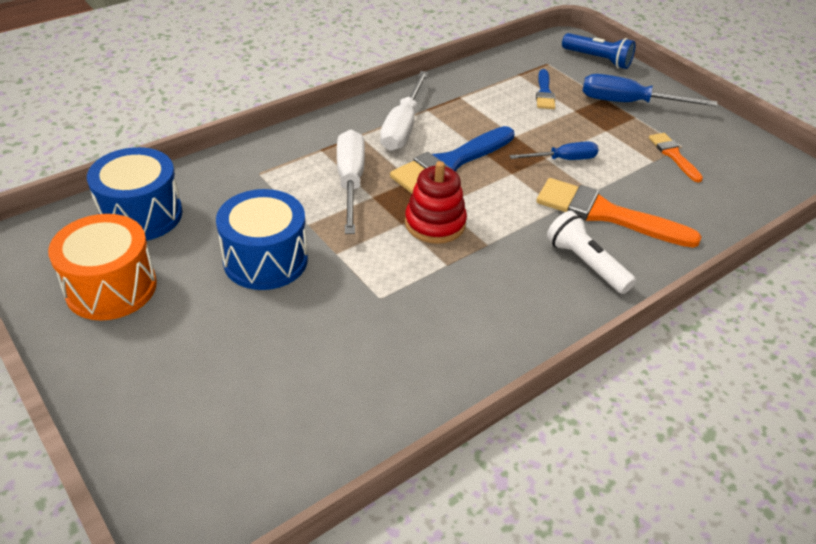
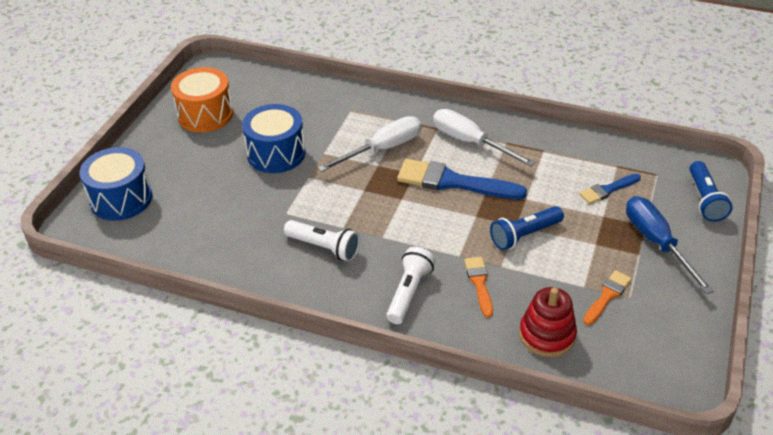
camera: 60 degrees right, 0 degrees up
(141, 215) = (269, 91): blue drum -> blue drum (121, 199)
(403, 127) = (470, 142): white screwdriver -> white screwdriver turned 60 degrees clockwise
(435, 223) = (379, 204): red stacking toy -> red stacking toy (547, 335)
(467, 293) = (324, 248): none -> white flashlight
(563, 159) = (524, 235): blue screwdriver -> blue flashlight
(606, 214) = (479, 283): orange brush -> orange brush, size x0.54

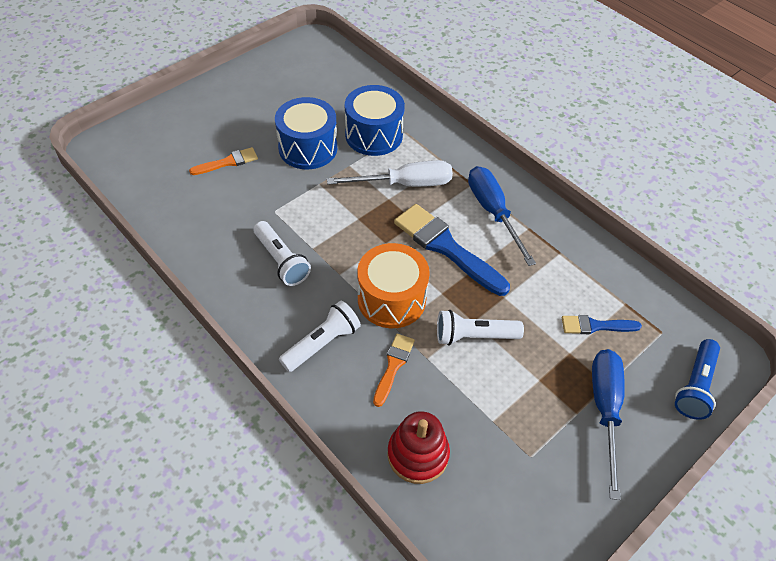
camera: 25 degrees right, 10 degrees up
(121, 199) = (153, 137): blue drum -> blue drum (374, 135)
(205, 114) = (276, 85): orange drum -> orange drum (391, 299)
(470, 142) = (493, 212): white screwdriver -> blue screwdriver
(524, 235) = (474, 336): blue flashlight -> white flashlight
(607, 296) = (509, 443): orange brush -> orange brush (228, 162)

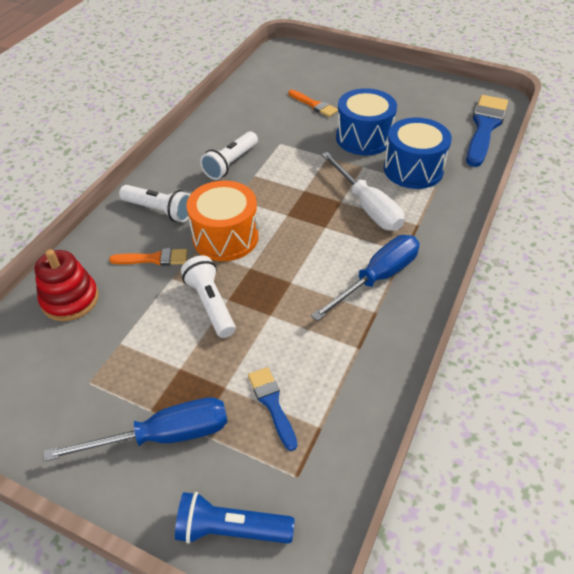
camera: 70 degrees right, 5 degrees down
(446, 247) = (307, 255): blue brush -> blue brush (485, 127)

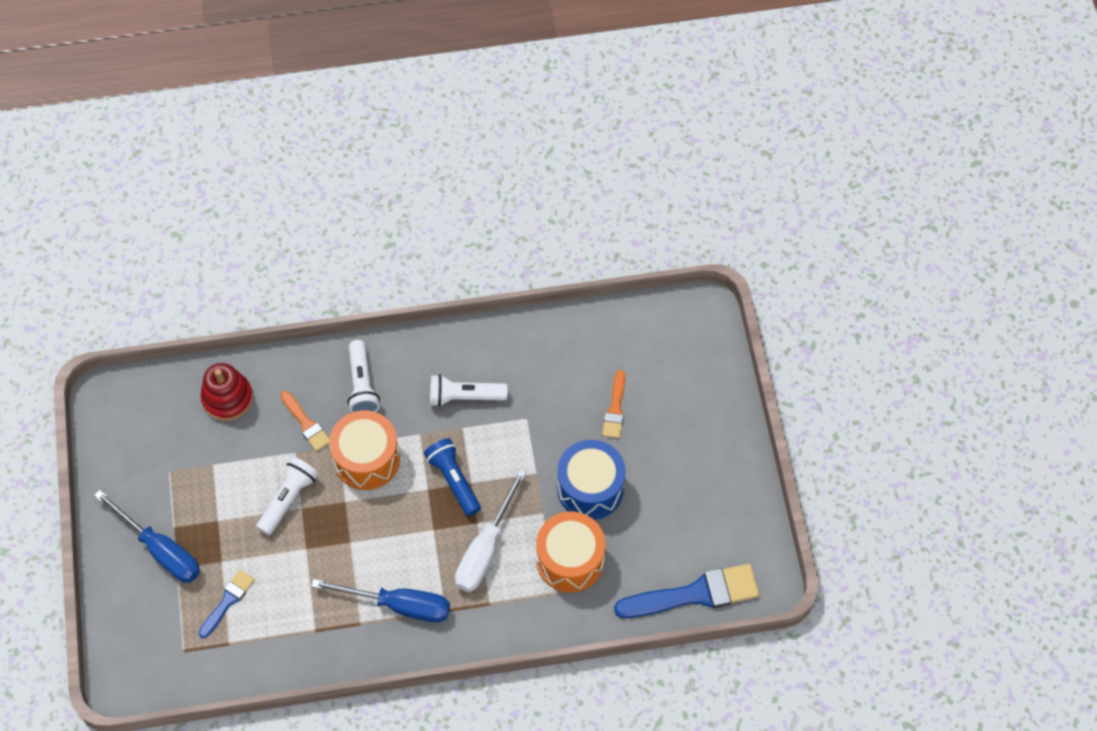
camera: 55 degrees right, 15 degrees up
(231, 529) = (125, 634): blue flashlight -> blue flashlight (454, 480)
(413, 169) = (570, 560): blue drum -> orange drum

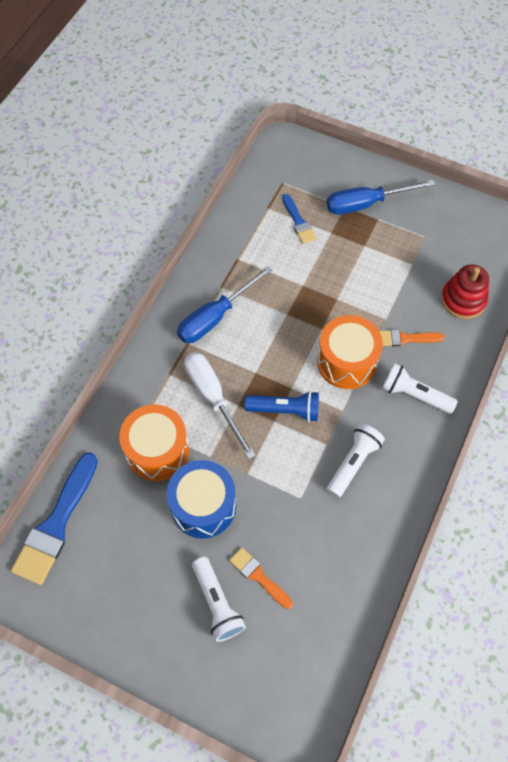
camera: 125 degrees right, 0 degrees up
(288, 499) = (350, 295): white flashlight -> white flashlight (217, 603)

